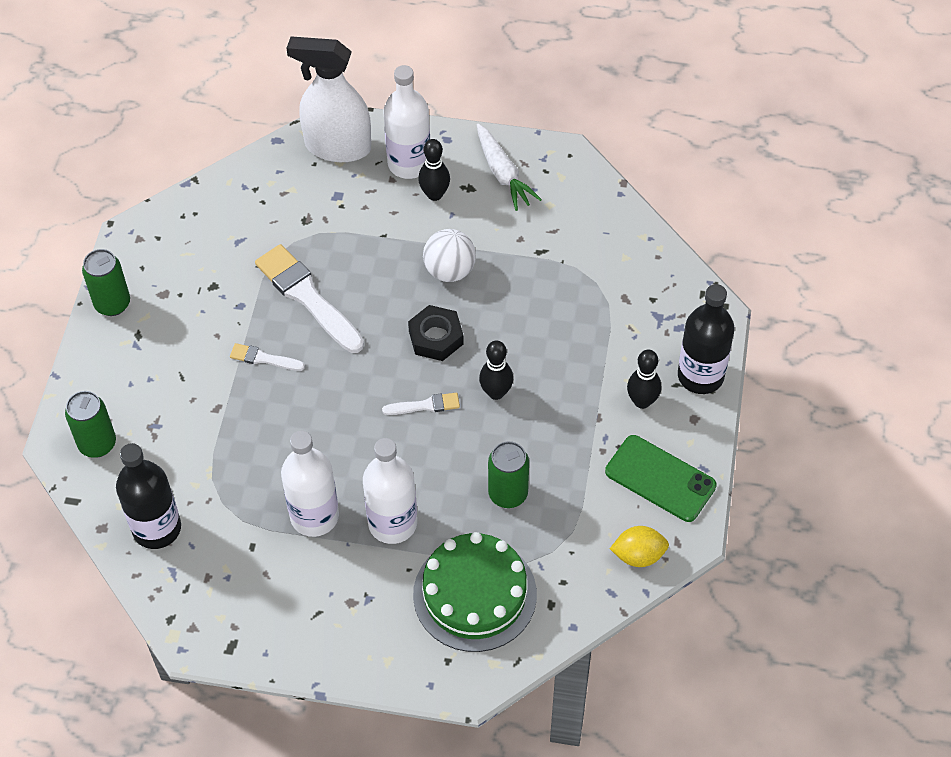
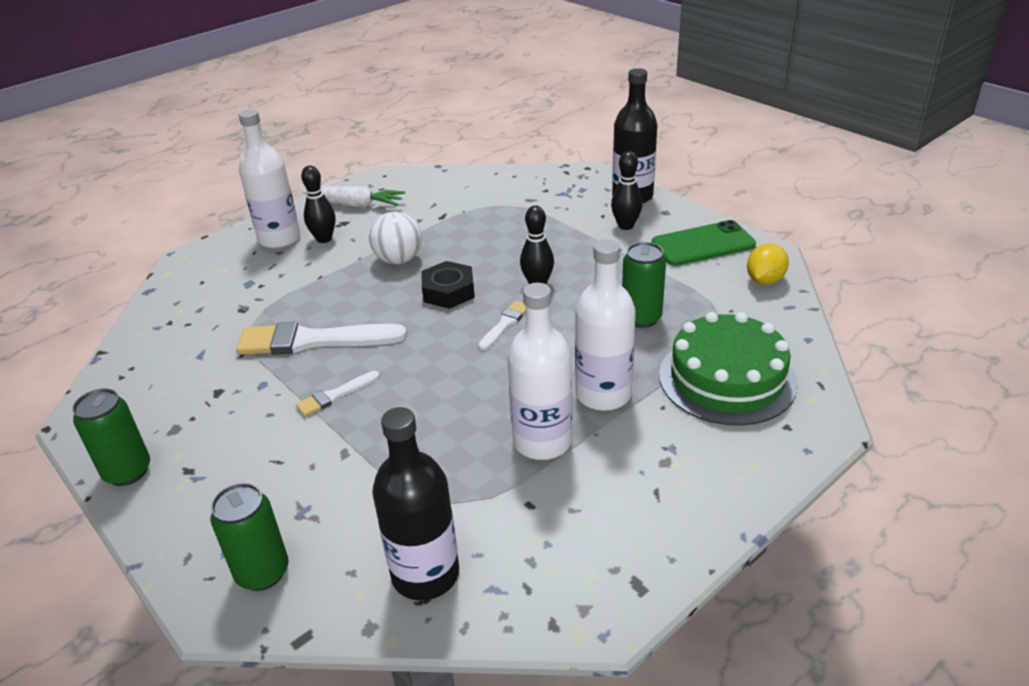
camera: 50 degrees left, 20 degrees down
(337, 146) = (207, 264): white spray bottle -> none

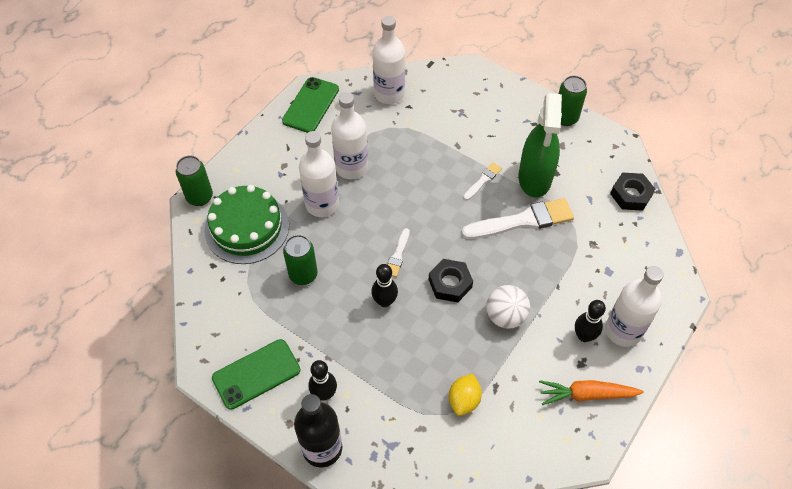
camera: 165 degrees right, 20 degrees up
(141, 352) = (631, 195): none -> black nut
(256, 388) = (535, 178): none -> green spray bottle
(262, 572) = (462, 84): green can -> green can (200, 197)
(355, 205) = (586, 395): white carrot -> orange carrot
(425, 574) = (389, 94): black bottle -> white bottle
(601, 575) = (311, 105): none -> green phone
(764, 280) = (210, 331): yellow lemon -> yellow lemon (464, 400)

